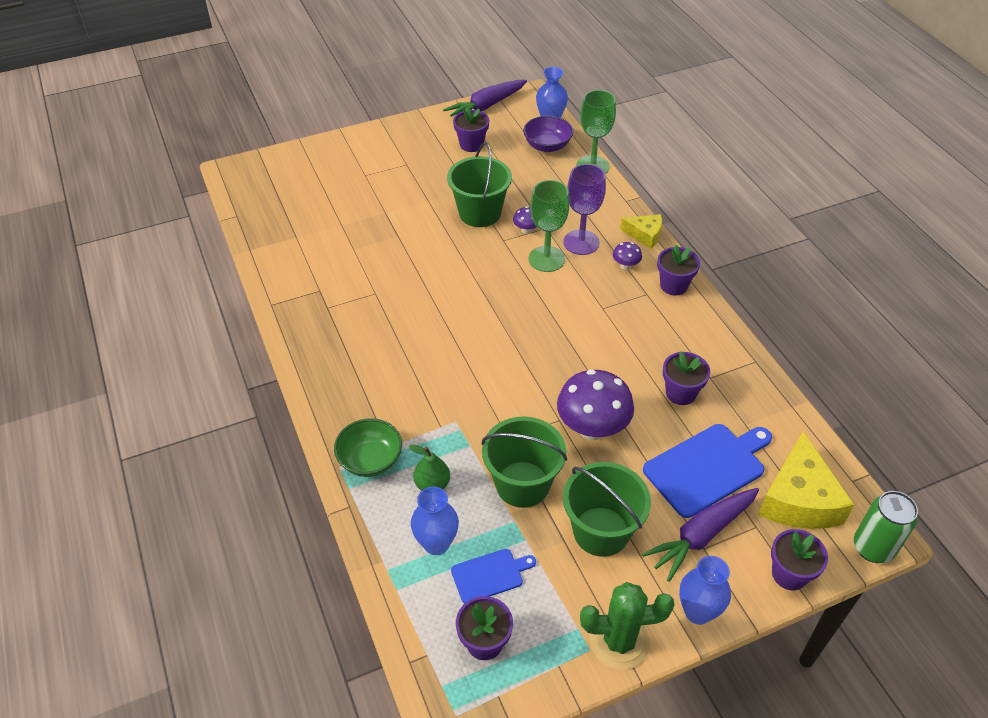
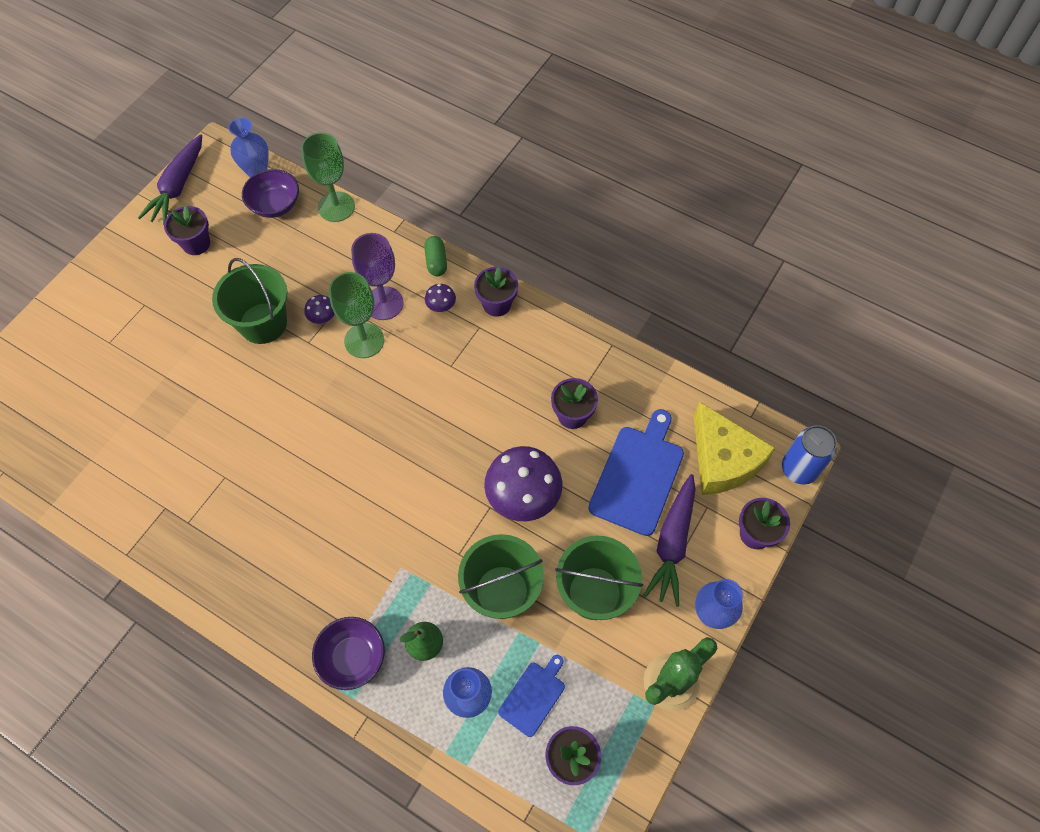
camera: 35 degrees left, 15 degrees up
(370, 460) = (352, 658): green bowl -> purple bowl
(645, 235) = (436, 262): yellow cheese -> green capsule
(873, 548) = (799, 469): green can -> blue can

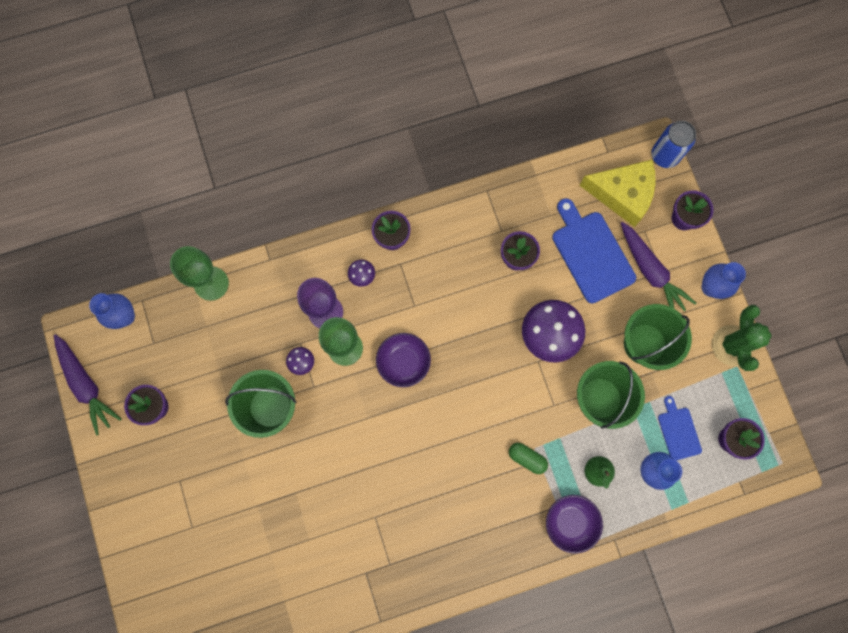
camera: 50 degrees left, 15 degrees up
(275, 205) = (170, 325): purple bowl -> purple bowl (403, 362)
(436, 262) = (322, 251): green capsule -> green capsule (527, 458)

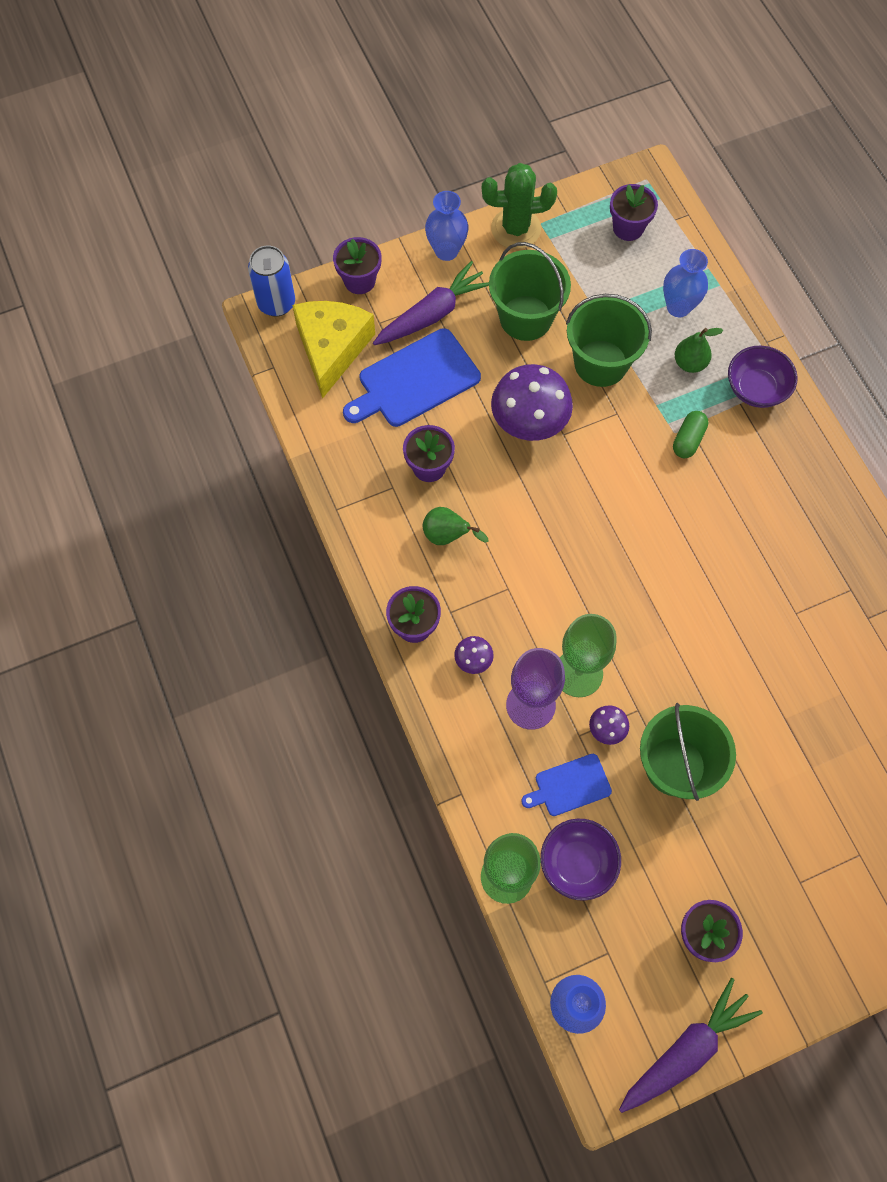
camera: 95 degrees left, 10 degrees down
(403, 362) = (587, 595): purple bowl -> purple bowl (577, 863)
(459, 267) = (447, 536): none -> green pear
(678, 431) = (627, 280): blue cutting board -> blue cutting board (569, 786)

